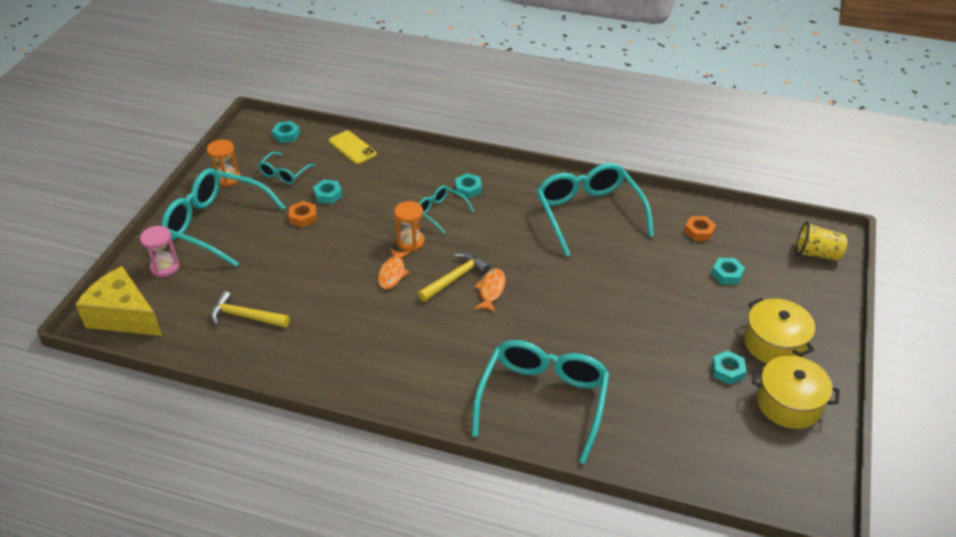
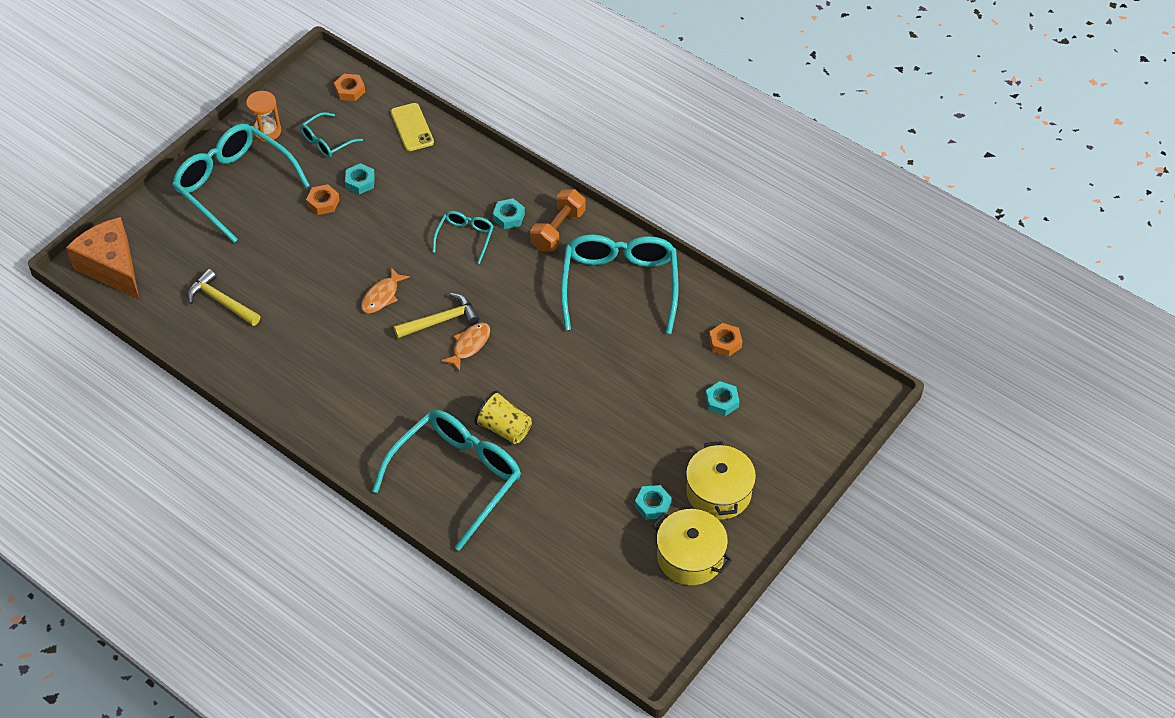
camera: 20 degrees right, 10 degrees up
(124, 316) = (112, 267): yellow cheese -> orange cheese
(165, 267) = (168, 222): pink hourglass -> none
(286, 135) = (350, 90): turquoise nut -> orange nut
(410, 242) = (417, 264): orange hourglass -> none
(440, 212) = (465, 237): turquoise glasses -> turquoise glasses turned 45 degrees clockwise
(514, 188) = (558, 230): none -> orange dumbbell
(817, 254) = (835, 407): yellow cup -> yellow cup (504, 428)

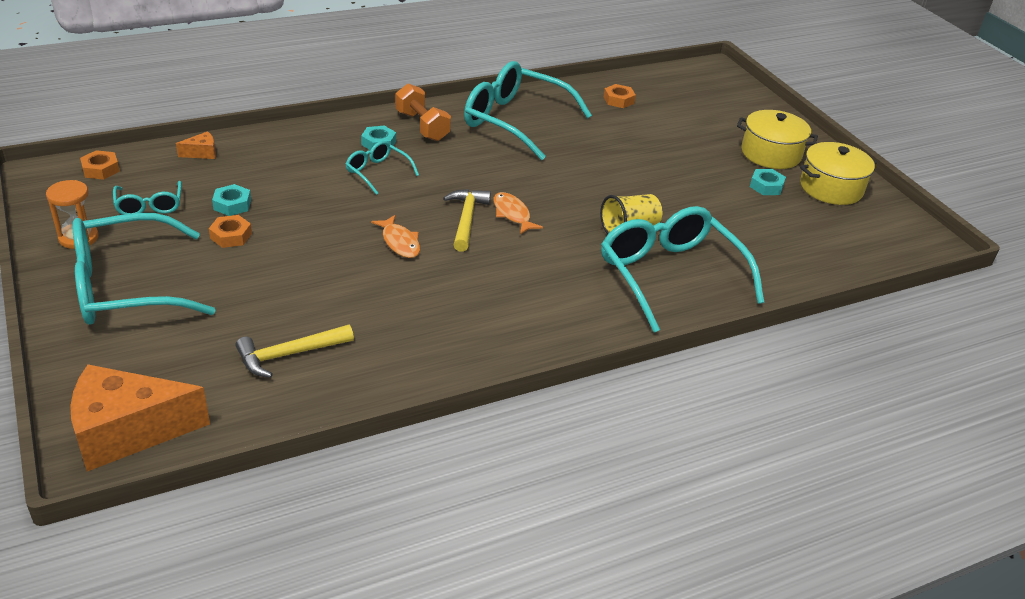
camera: 65 degrees left, 15 degrees down
(412, 127) = (202, 153): yellow phone -> orange cheese
(722, 401) = (678, 121): turquoise nut -> none

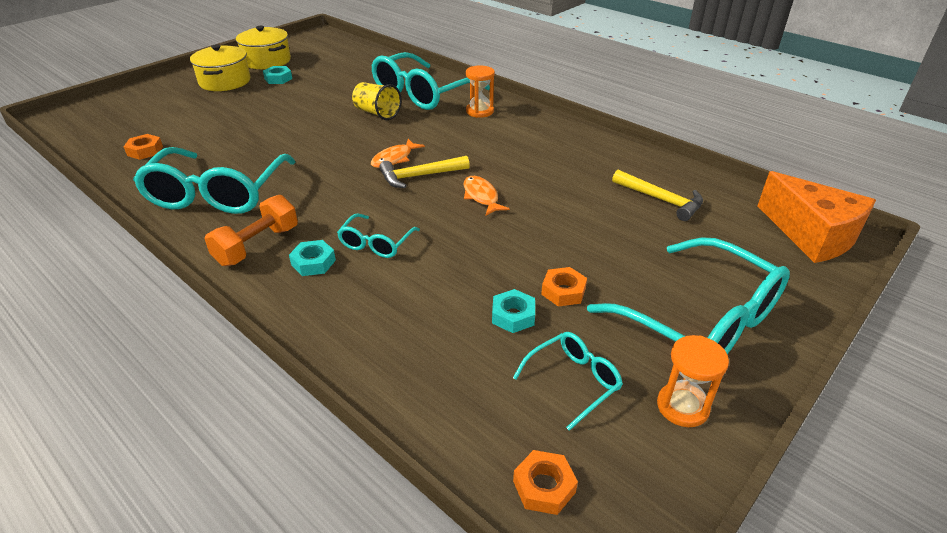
camera: 110 degrees left, 0 degrees up
(202, 153) = (428, 398): orange cheese -> none
(400, 242) = (481, 196): orange fish -> orange fish turned 60 degrees counterclockwise
(591, 304) = (479, 111): none -> orange hourglass

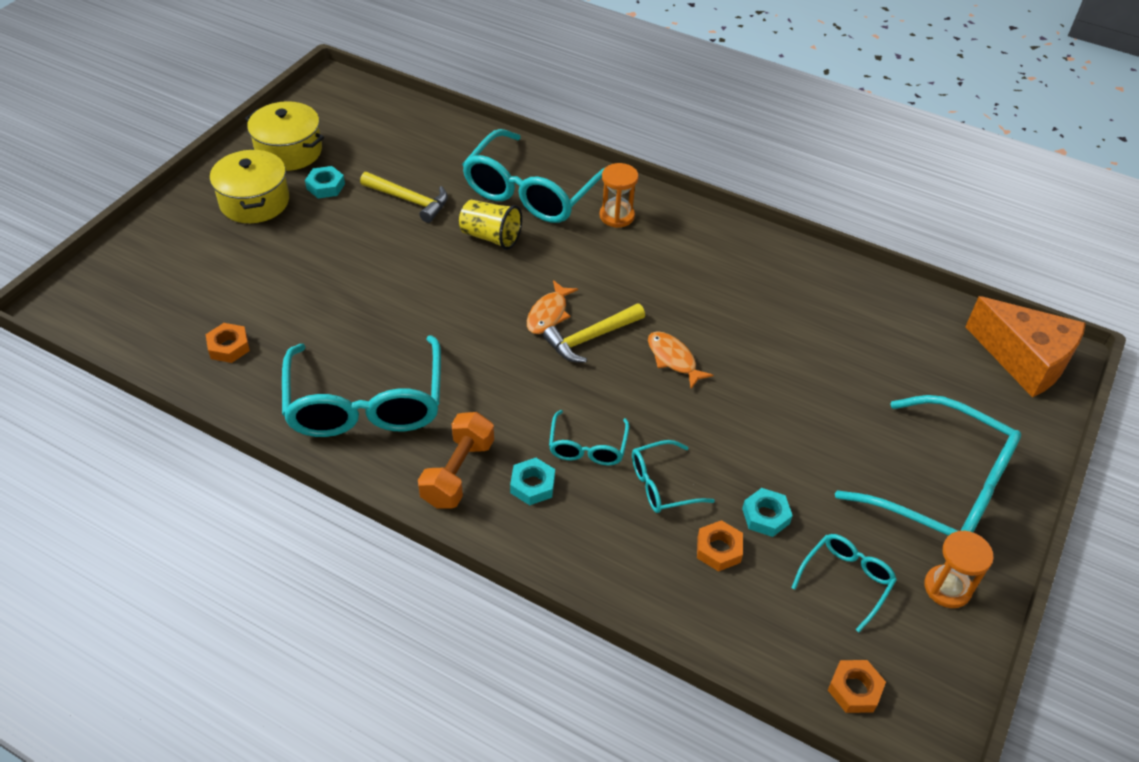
camera: 15 degrees left, 10 degrees up
(426, 278) = (661, 485): none -> turquoise glasses
(563, 291) = (804, 477): orange nut -> orange nut (719, 549)
(661, 200) = (866, 333): yellow hammer -> yellow hammer (409, 200)

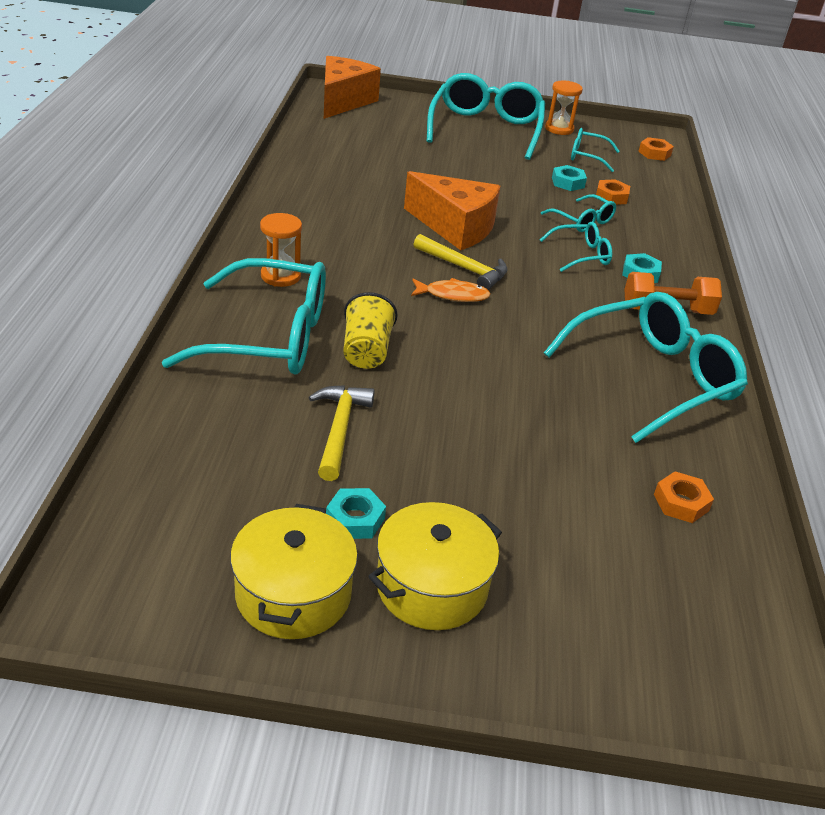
camera: 115 degrees left, 10 degrees down
(673, 359) = (455, 227): orange fish -> orange cheese

